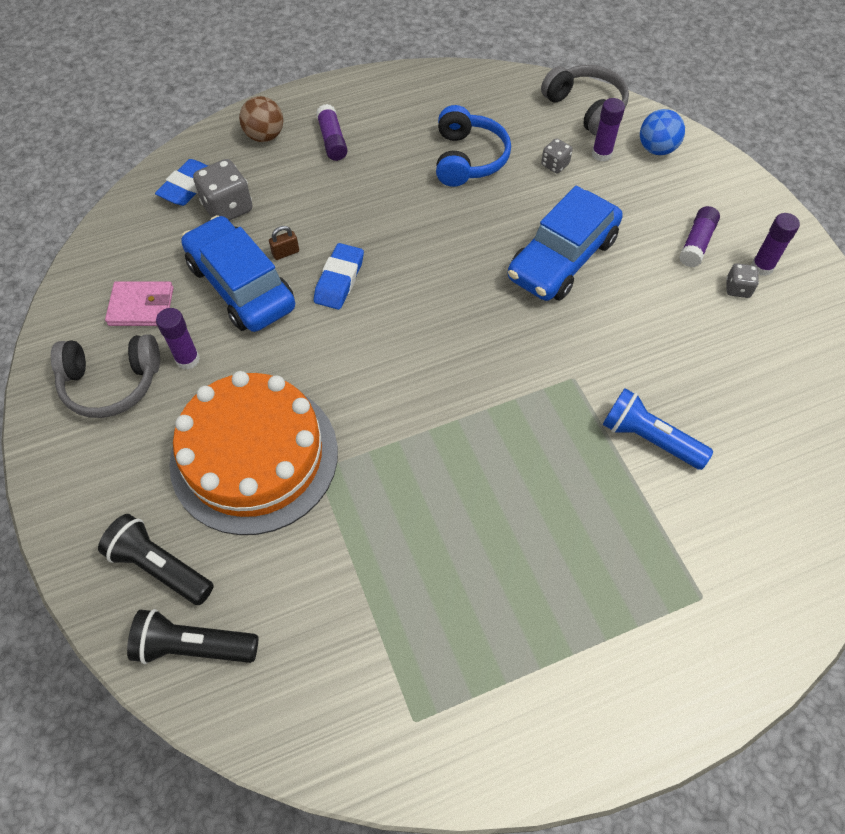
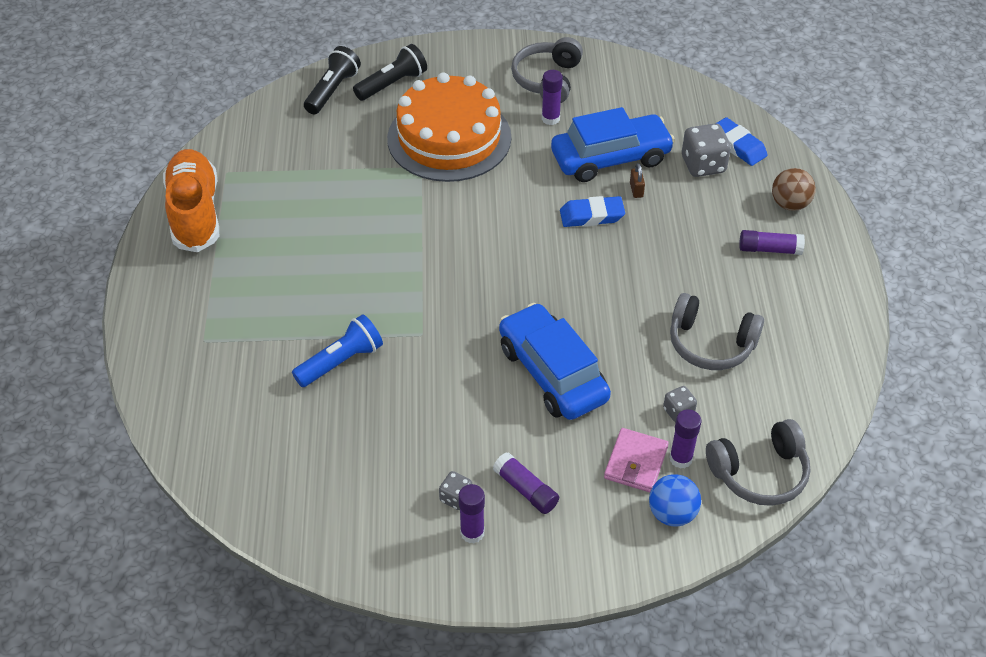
camera: 110 degrees right, 10 degrees down
(141, 306) = (613, 102): pink wallet -> pink wallet (636, 463)
(339, 280) = (592, 216): blue eraser -> blue eraser turned 45 degrees counterclockwise
(468, 159) = (710, 344): blue headphones -> grey headphones
(509, 724) = (195, 213): none -> orange shoe

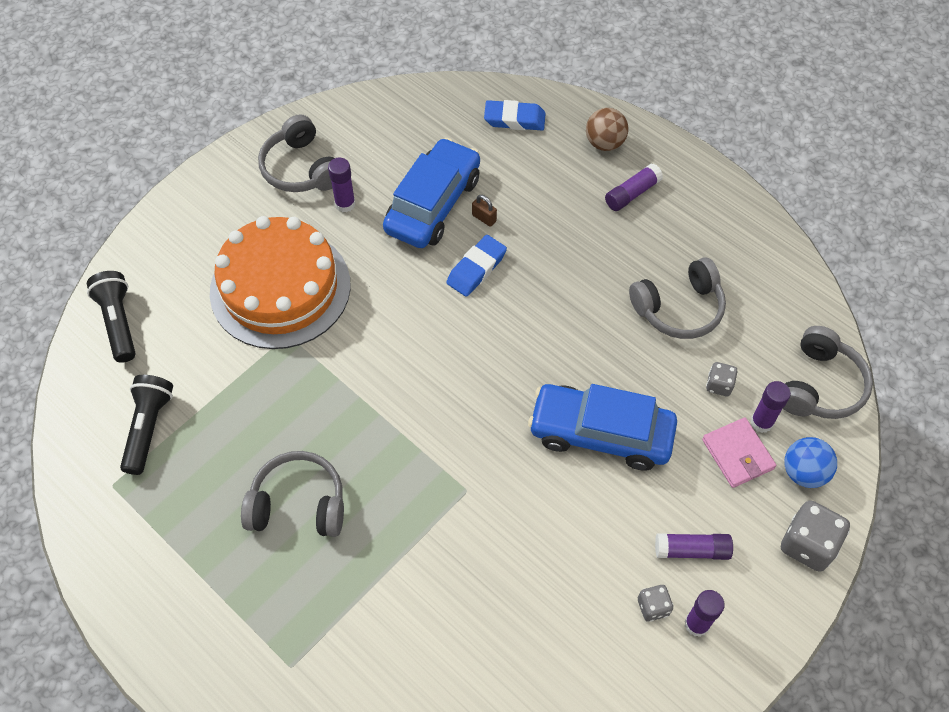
camera: 45 degrees left, 10 degrees up
(195, 213) = (131, 551): orange shoe -> none
(313, 261) = (298, 504): none -> grey headphones
(341, 361) = (431, 575): blue flashlight -> none
(392, 84) = (168, 273): black flashlight -> black flashlight (148, 428)
(703, 165) = (508, 156): grey dice -> grey dice (807, 544)

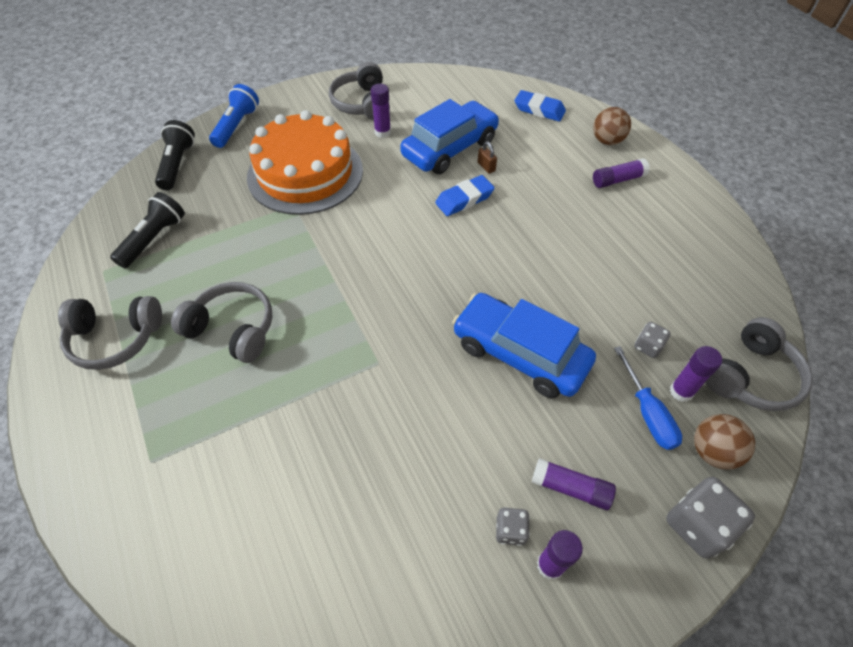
camera: 20 degrees right, 5 degrees down
(161, 246) = (236, 126): none -> blue flashlight
(679, 308) = (630, 274): grey headphones -> grey headphones (115, 338)
(737, 454) = (647, 413): pink wallet -> blue screwdriver
(803, 472) = (712, 451): blue ball -> brown ball

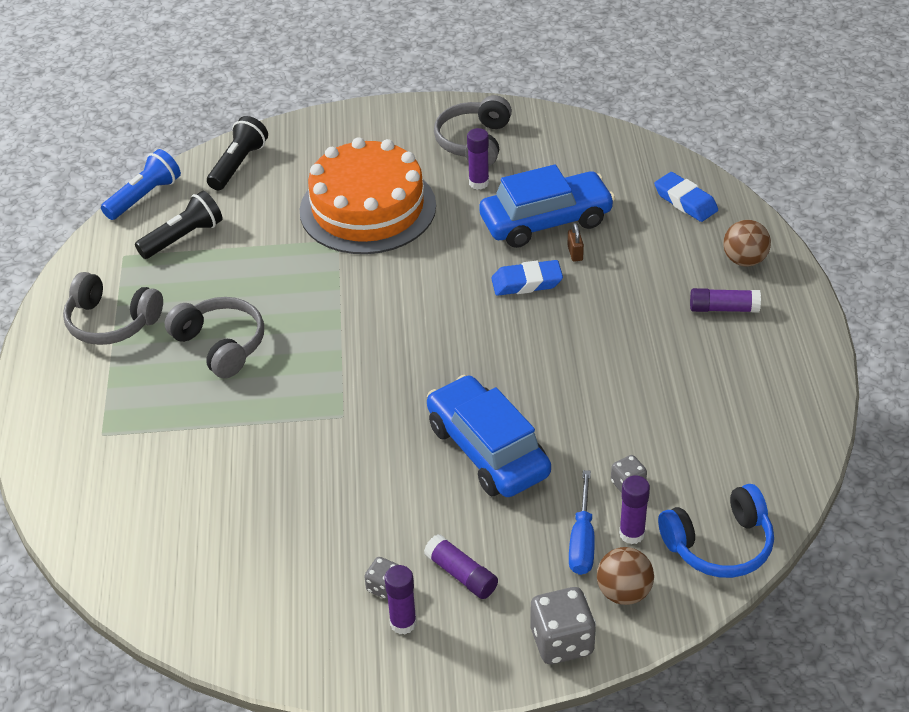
camera: 25 degrees right, 10 degrees down
(236, 126) = (319, 136): blue flashlight -> blue flashlight (144, 197)
(751, 376) = (719, 544): grey headphones -> blue headphones

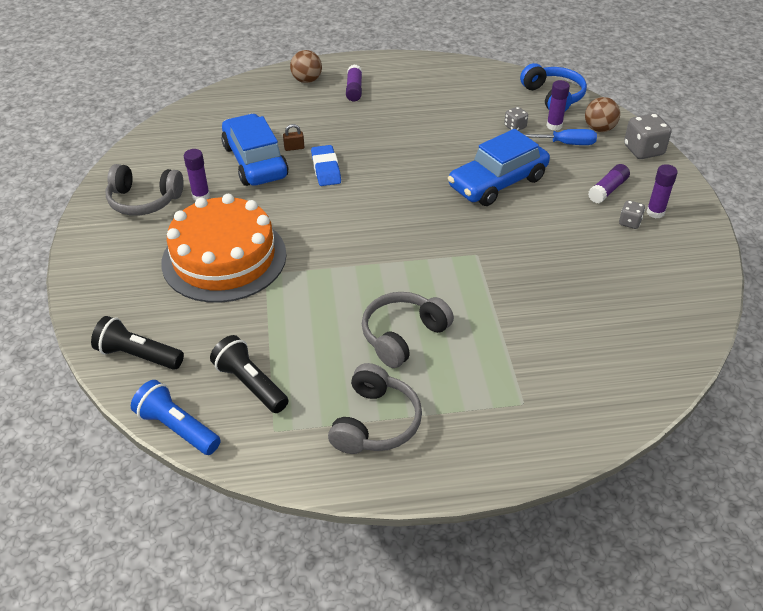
camera: 95 degrees left, 0 degrees up
(685, 201) = (241, 101): blue eraser -> none

